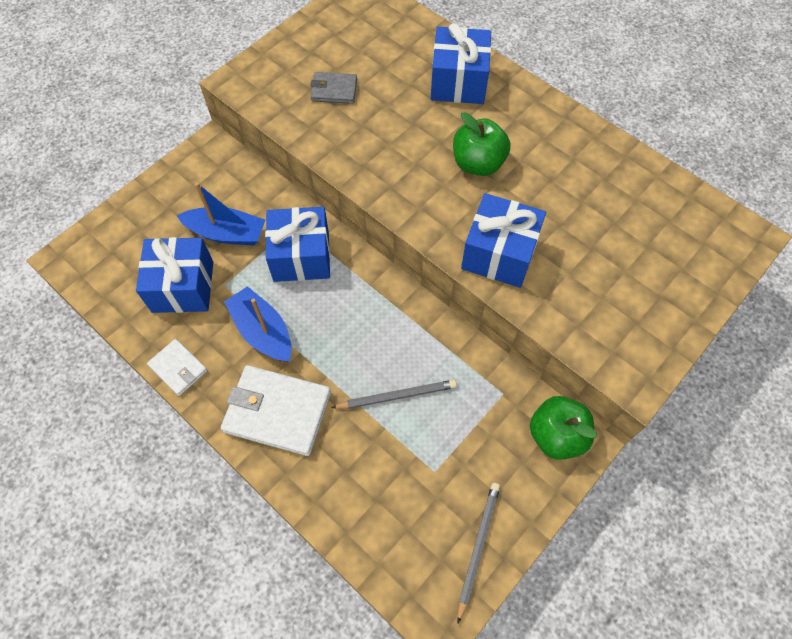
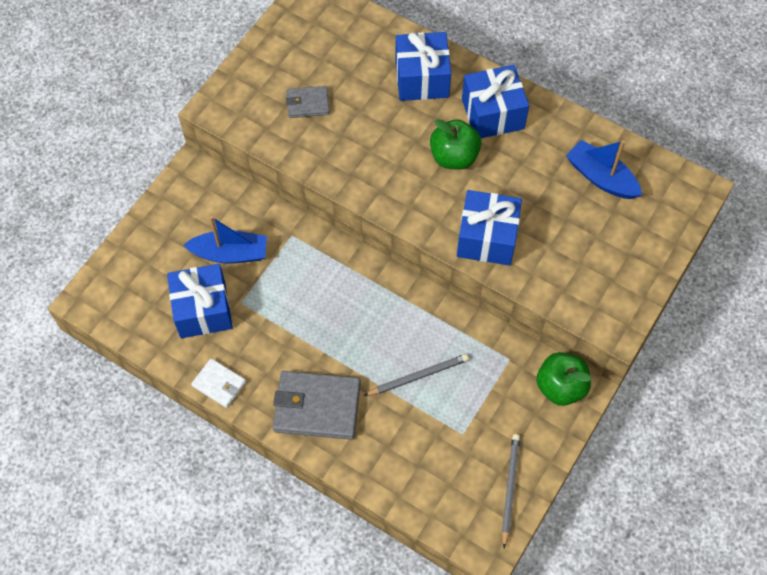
camera: 10 degrees left, 0 degrees up
(263, 331) = (286, 339): blue boat -> blue boat (601, 177)
(277, 412) = (317, 407): white wallet -> grey wallet
(301, 256) = (305, 264): blue gift -> blue gift (492, 114)

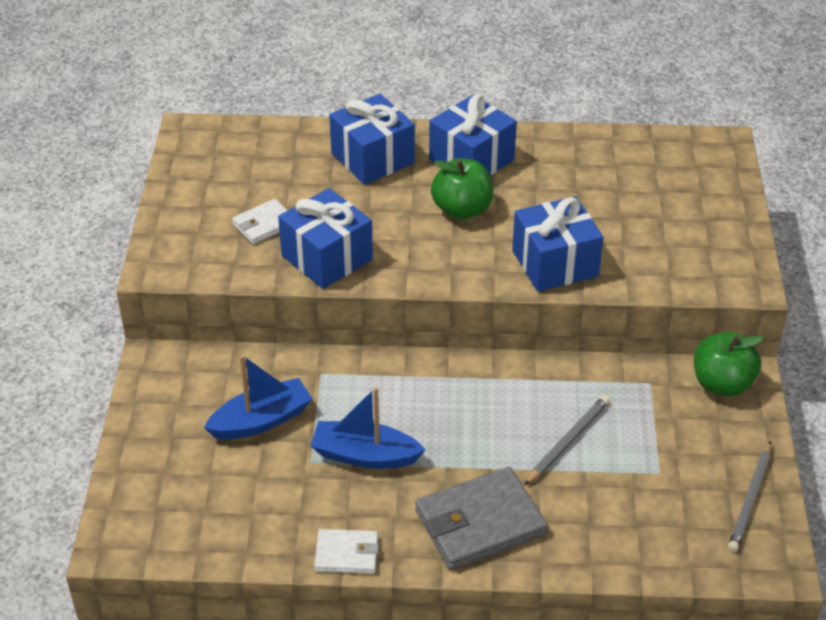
camera: 30 degrees left, 20 degrees down
(203, 310) = (270, 489): blue gift -> blue gift (327, 258)
(308, 104) = (264, 224): grey wallet -> white wallet
(510, 488) = (750, 499): grey pencil -> grey pencil turned 135 degrees counterclockwise
(601, 177) = (624, 169): blue boat -> blue boat (365, 455)

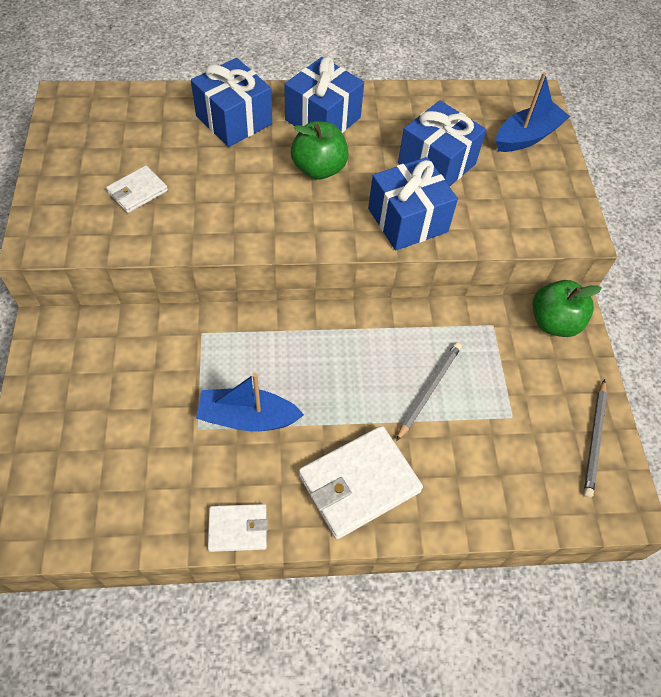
camera: 10 degrees left, 15 degrees up
(261, 420) = (149, 386): blue boat -> blue boat (527, 137)
(327, 258) = (198, 224): blue gift -> blue gift (436, 163)
(480, 523) = (359, 483): grey wallet -> white wallet

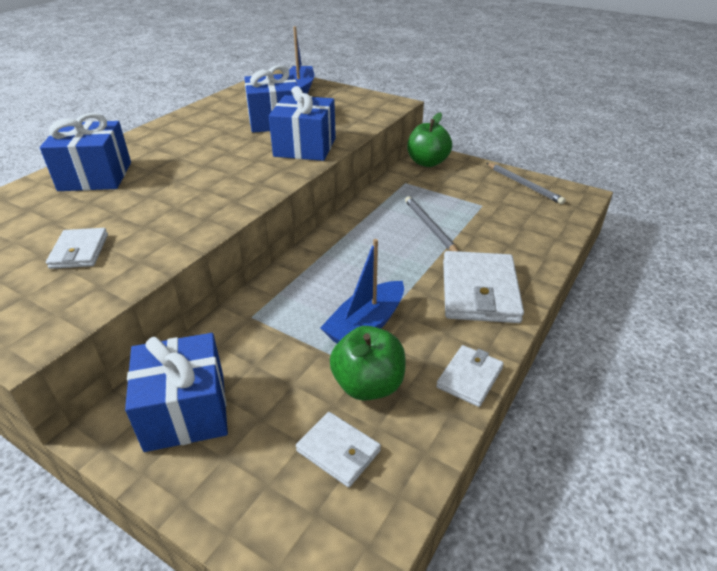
camera: 50 degrees left, 20 degrees down
(109, 476) = (338, 451): none -> white wallet
(319, 169) = (207, 161): green apple -> green apple (368, 385)
(323, 119) = (164, 142): blue gift -> blue gift (186, 411)

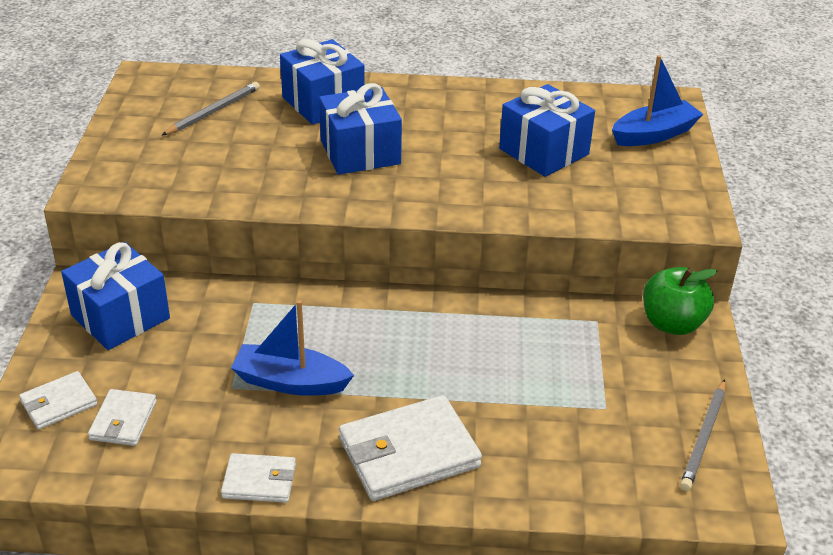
camera: 60 degrees right, 0 degrees up
(79, 251) = (206, 155): white wallet -> white wallet (59, 403)
(305, 147) = (500, 198): blue gift -> blue gift (360, 152)
(368, 385) = (208, 412): green apple -> none
(430, 227) = (508, 374): grey pencil -> grey pencil (213, 111)

